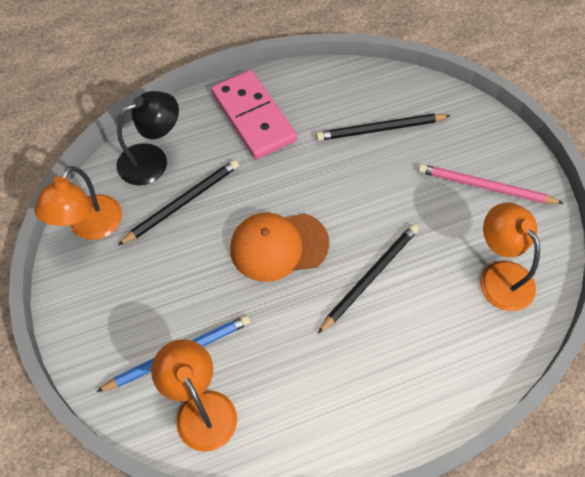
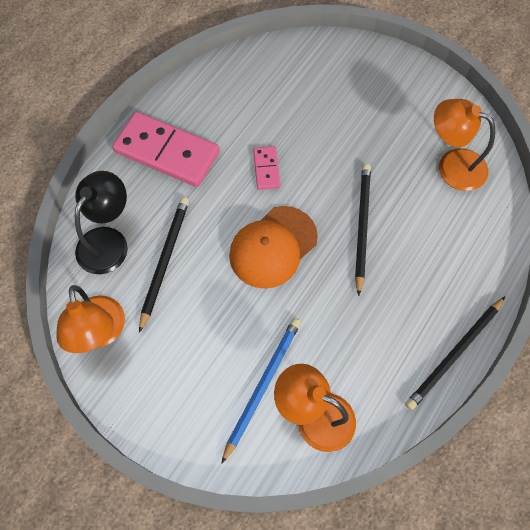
camera: 35 degrees left, 5 degrees up
(324, 178) = (266, 169): none -> pink domino
(380, 129) = (279, 102): black pencil -> black pencil (454, 354)
(485, 187) = (392, 102): pink pencil -> none

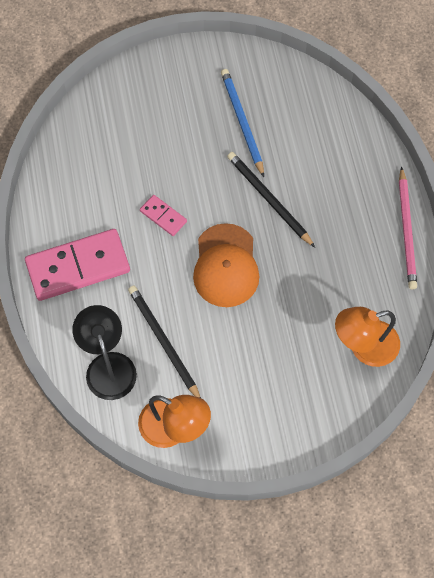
camera: 45 degrees left, 0 degrees up
(262, 386) = (314, 359): blue pencil -> blue pencil (242, 122)
(452, 165) = (284, 105): orange lamp -> none
(454, 354) = (406, 231): black pencil -> pink pencil

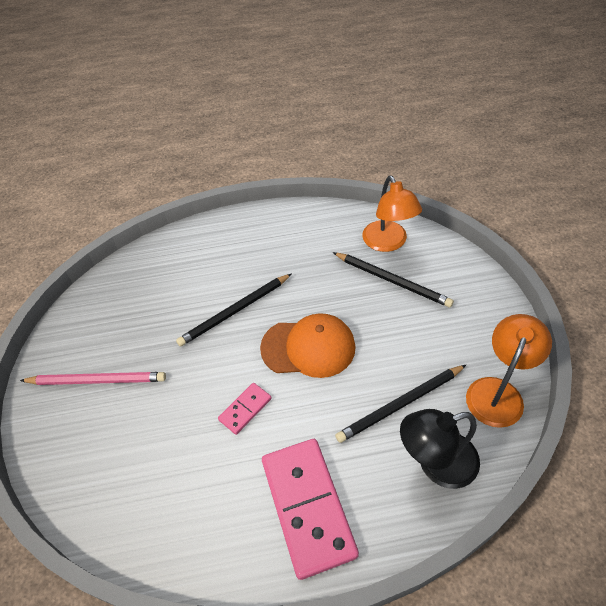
camera: 85 degrees left, 15 degrees down
(242, 122) = (140, 335): blue pencil -> none
(308, 347) = (392, 281): none -> black pencil
(406, 231) = (276, 214): pink pencil -> pink pencil (97, 380)

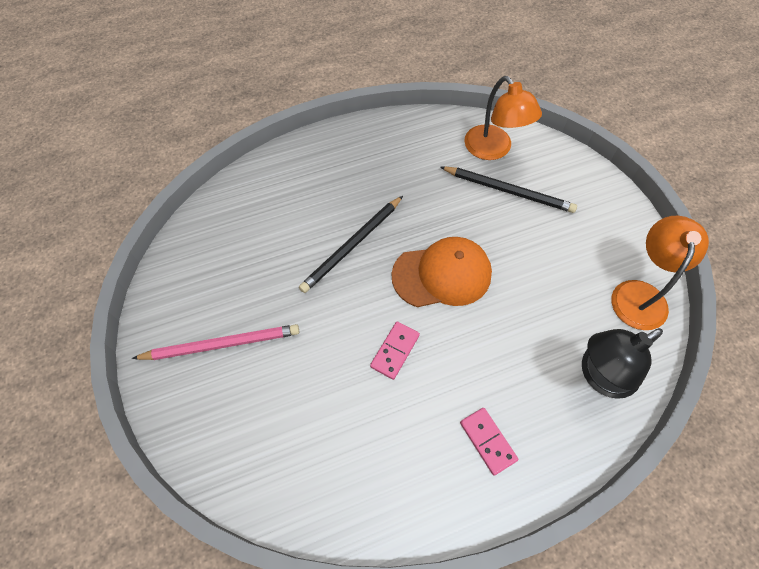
camera: 15 degrees left, 10 degrees up
(308, 506) = (488, 441): pink domino -> pink domino, size x0.48
(400, 405) = (550, 321): black pencil -> none

